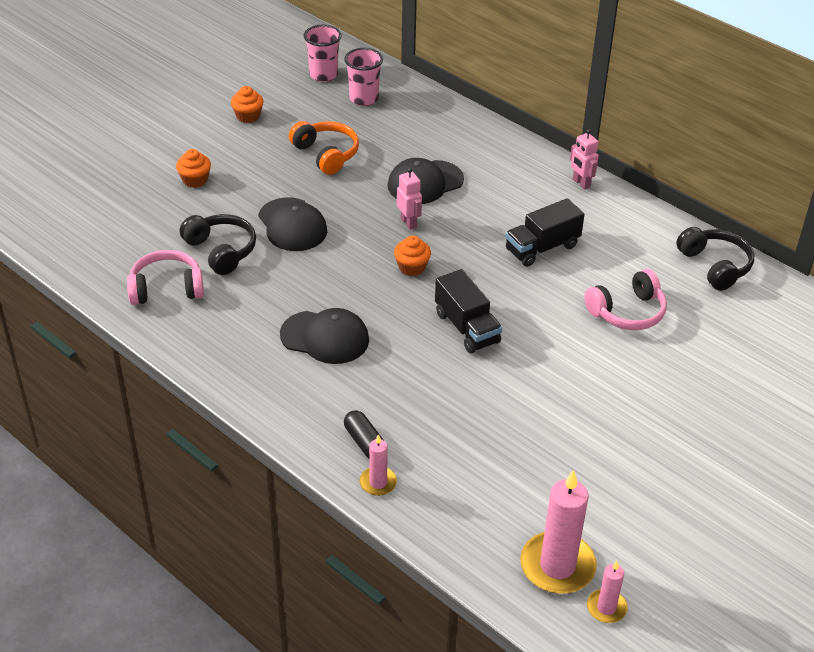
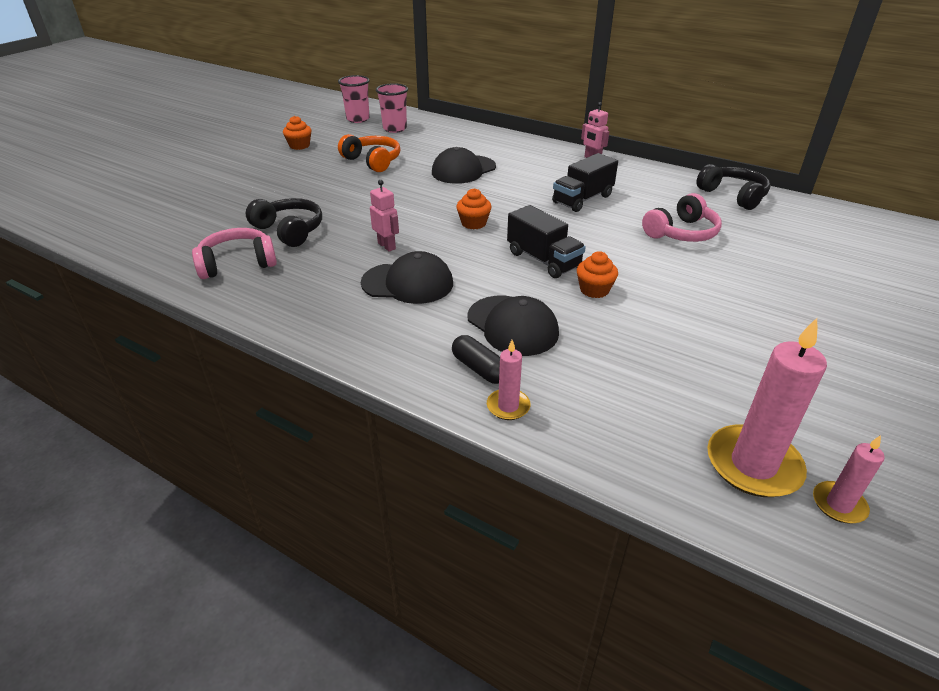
camera: 10 degrees left, 5 degrees down
(195, 180) = (257, 187): orange cupcake -> orange cupcake (594, 290)
(292, 225) = (354, 206): black cap -> black cap (512, 325)
(409, 223) = (459, 195): pink robot -> pink robot (387, 246)

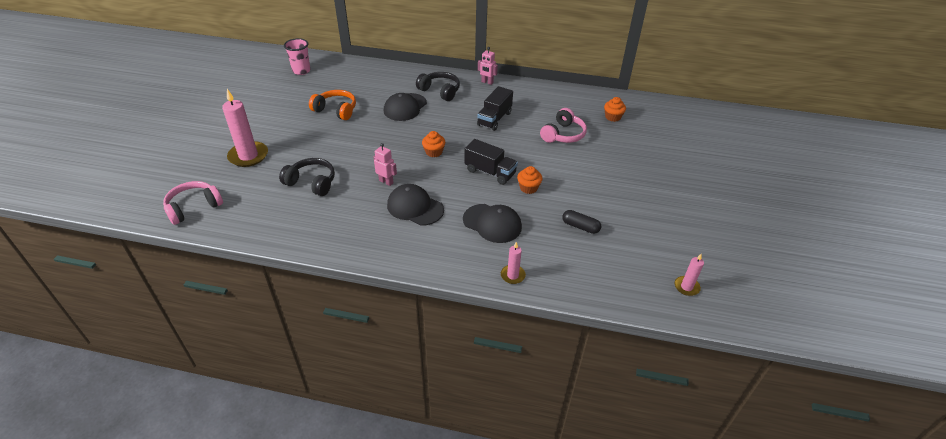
camera: 20 degrees left, 5 degrees up
(237, 263) = (292, 217): pink headphones -> pink headphones (194, 207)
(299, 146) = (271, 105): orange cupcake -> orange cupcake (613, 117)
(395, 129) = (335, 76): pink cup -> none
(408, 283) = (415, 207): black cap -> black cap turned 135 degrees counterclockwise
(479, 369) = (486, 256): black capsule -> black capsule (580, 227)
(733, 195) = (583, 99): black headphones -> black headphones (440, 91)
(753, 464) = (644, 276): pink candle -> pink candle (248, 156)

